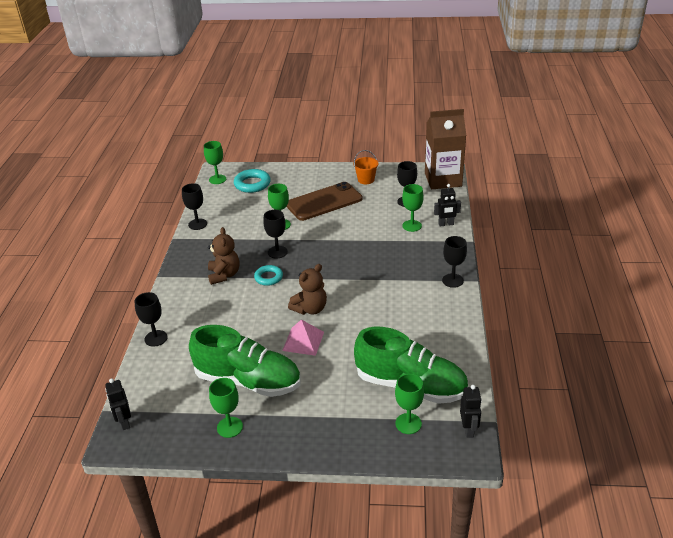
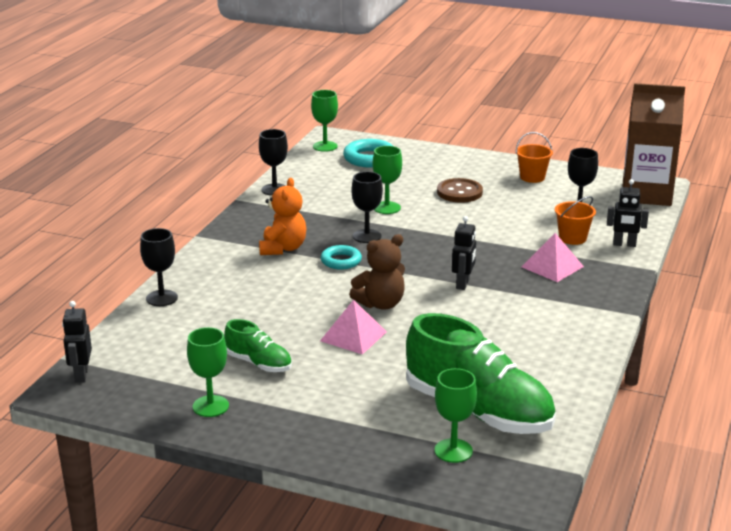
camera: 15 degrees right, 10 degrees down
(224, 275) = (283, 248): brown teddy bear -> orange teddy bear
(248, 380) = (259, 363): green shoe -> green shoe, size x0.49
(324, 202) = (459, 192): brown phone -> brown button
(408, 252) = (552, 266): none -> pink pyramid
(412, 226) = (572, 238): green goblet -> orange bucket
(452, 280) = (600, 308): black goblet -> none
(468, 429) = (536, 474): black robot -> black robot (463, 284)

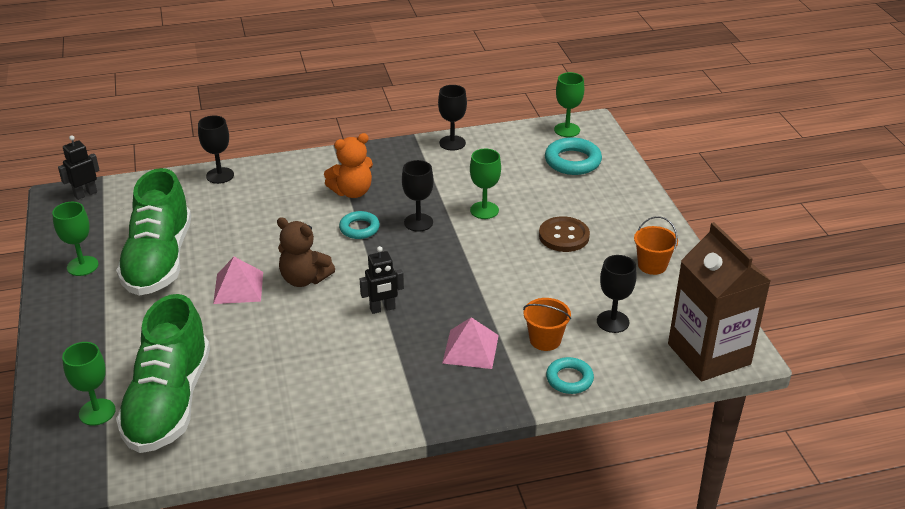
camera: 55 degrees right, 10 degrees up
(259, 363) = (159, 260): green shoe -> green shoe, size x2.02
(624, 244) = (569, 379): black robot -> turquoise ring

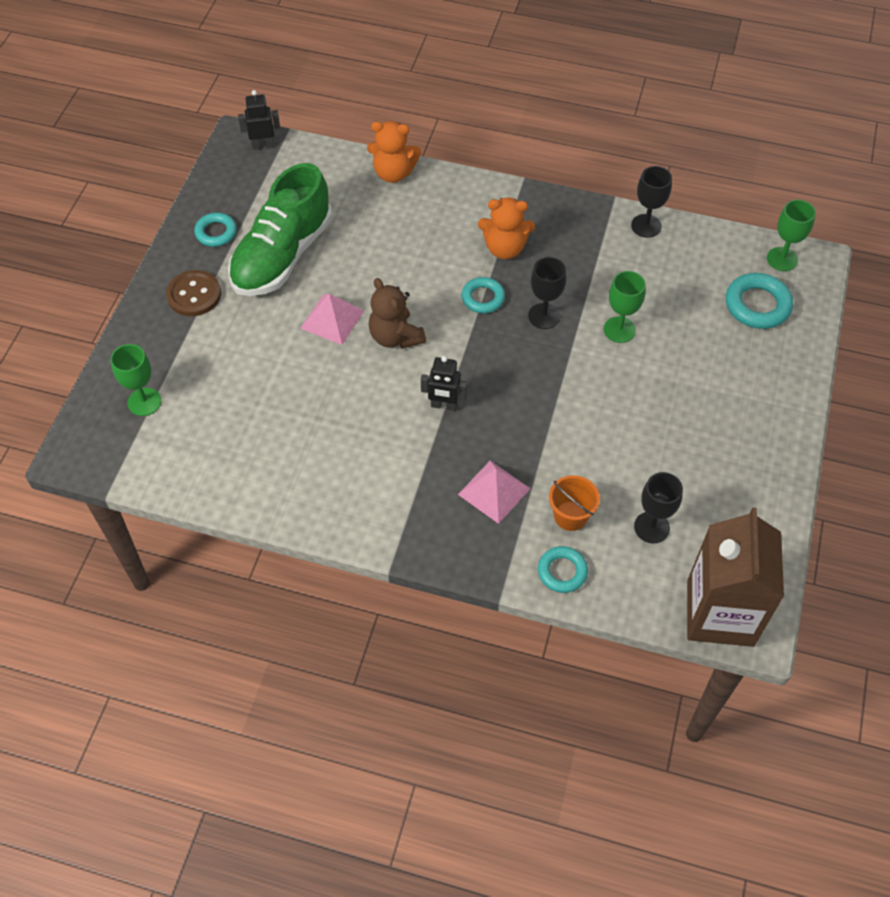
camera: 30 degrees right, 20 degrees up
(82, 266) = (216, 232): green goblet -> turquoise ring
(169, 402) = (204, 420): green shoe -> none
(220, 175) = (393, 173): black goblet -> orange teddy bear
(564, 236) = (677, 399): brown button -> brown button (194, 295)
(652, 265) = (743, 479): orange bucket -> none

